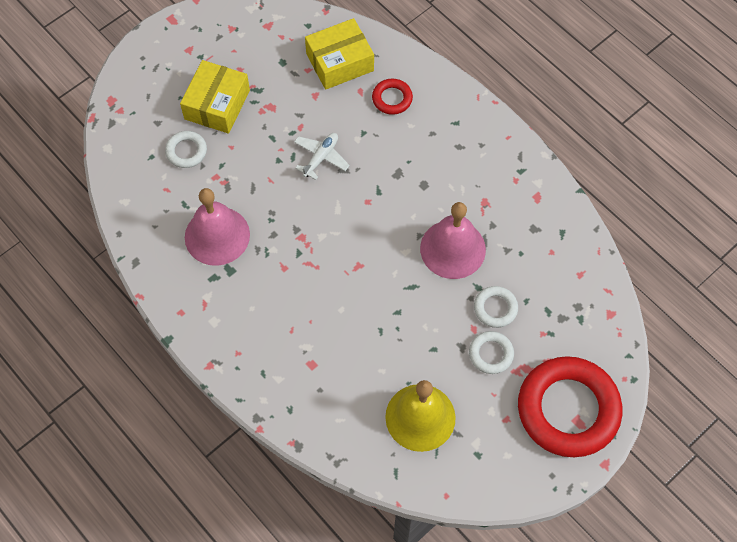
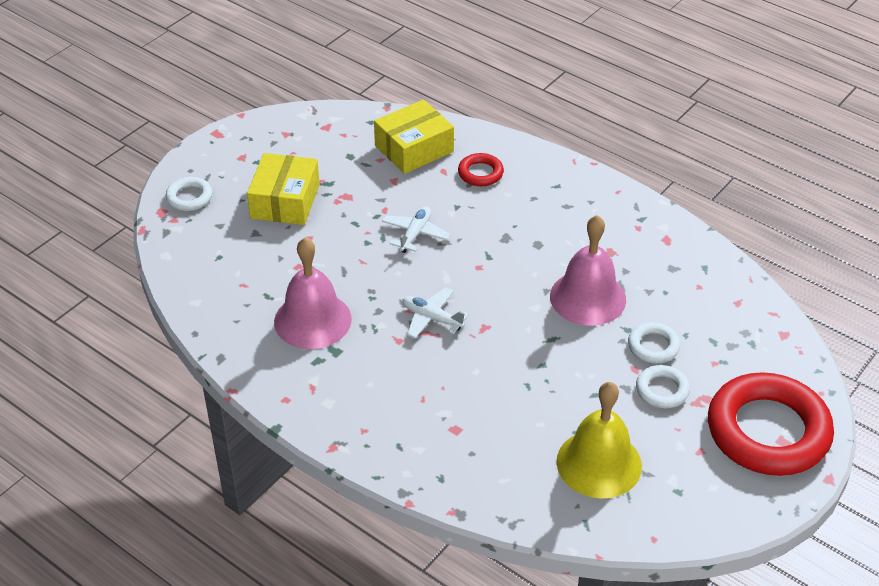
camera: 10 degrees left, 20 degrees down
(186, 151) = (259, 247): white ring -> white ring (189, 197)
(316, 249) = (432, 318): none -> white plane

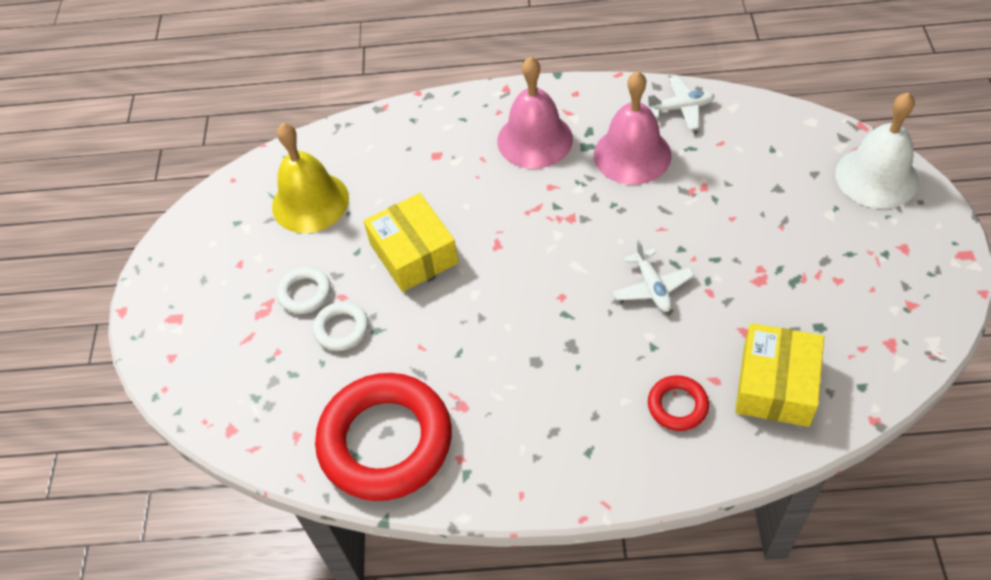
camera: 145 degrees right, 10 degrees up
(189, 197) = (876, 177): white ring -> white bell
(285, 201) = (800, 234): yellow box -> yellow box (413, 253)
(432, 318) = (546, 221): white plane -> white plane (681, 108)
(588, 297) = (438, 336): pink bell -> pink bell (535, 140)
(768, 431) = (193, 318): red ring -> red ring (385, 441)

